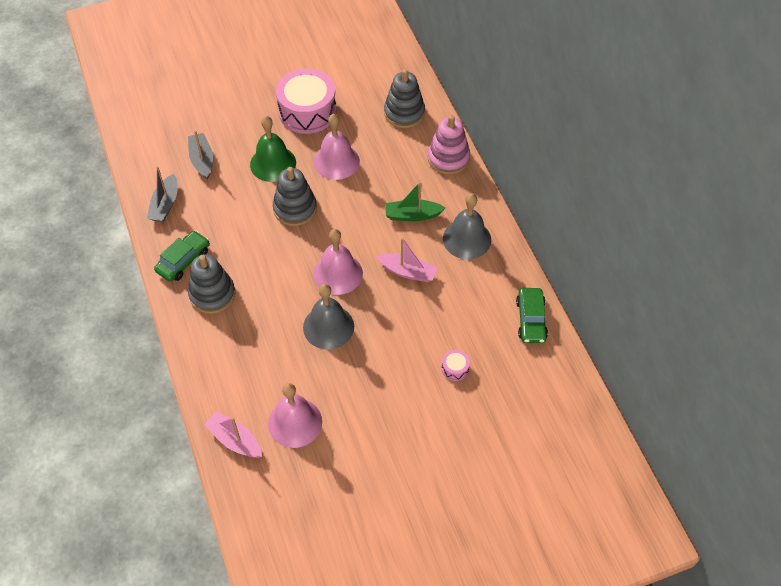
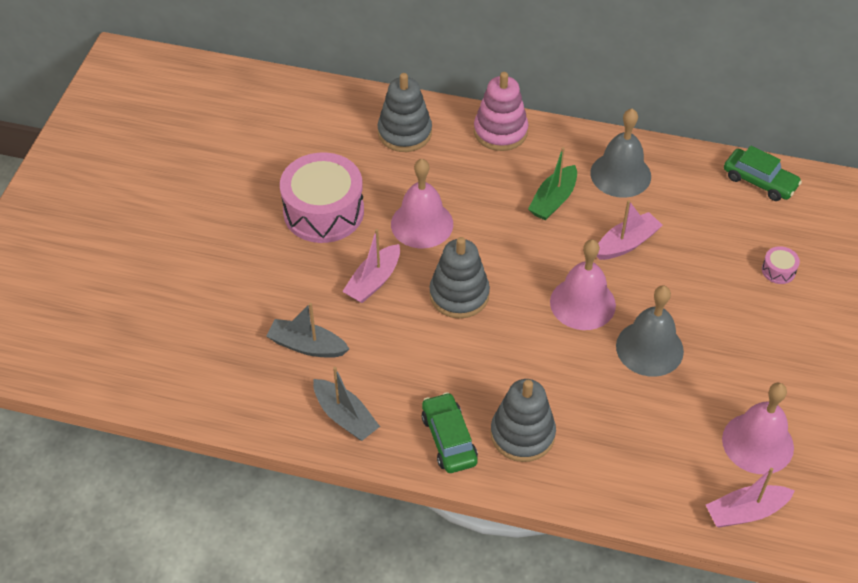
camera: 55 degrees left, 5 degrees down
(273, 163) = (373, 281): green bell -> pink boat

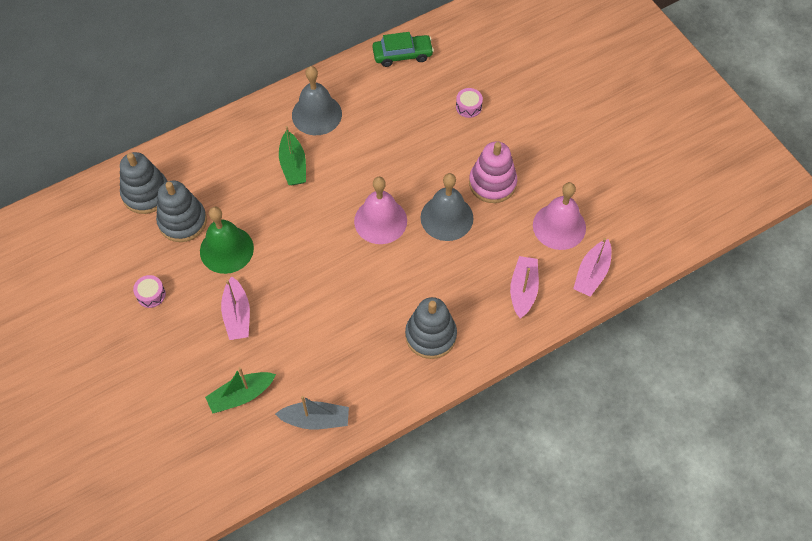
camera: 45 degrees left, 10 degrees up
(307, 346) = (241, 395): grey boat -> green boat
(323, 211) = (151, 294): pink drum -> pink drum, size x0.40
(422, 224) = (226, 249): pink bell -> green bell
(449, 439) = (392, 377): green car -> none
(459, 295) = (301, 278): grey stacking toy -> grey stacking toy (182, 221)
(500, 131) = (210, 143): pink stacking toy -> pink stacking toy (492, 183)
(626, 243) = (366, 159): pink boat -> pink boat (523, 290)

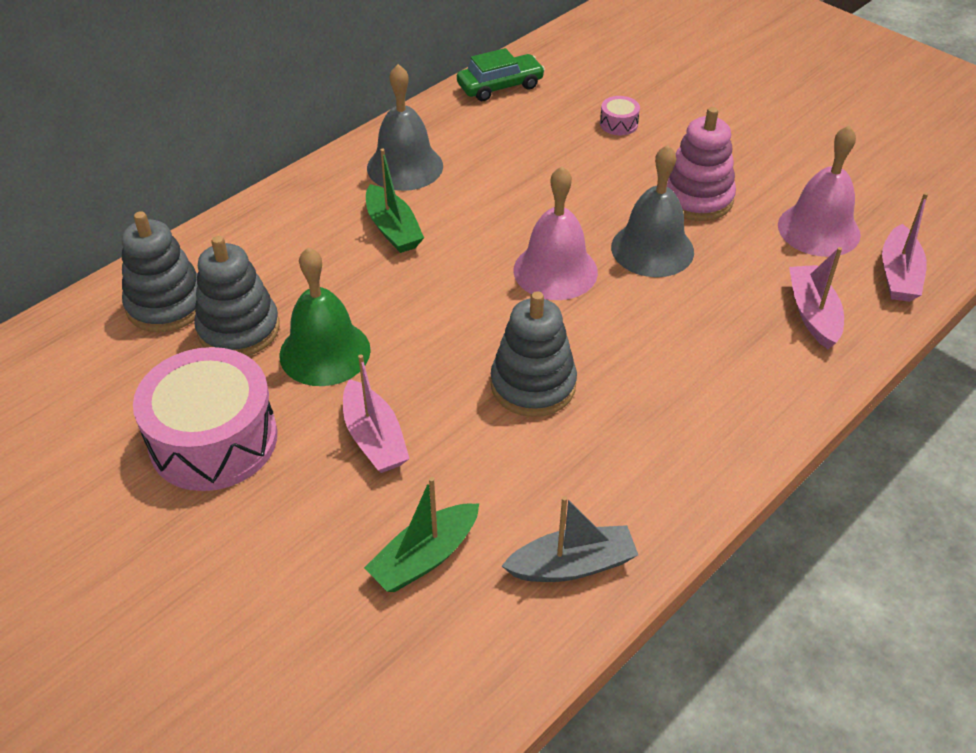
camera: 15 degrees left, 15 degrees down
(151, 294) = (213, 439): pink drum -> pink drum, size x2.49
(430, 335) = (705, 400): grey stacking toy -> grey stacking toy (533, 385)

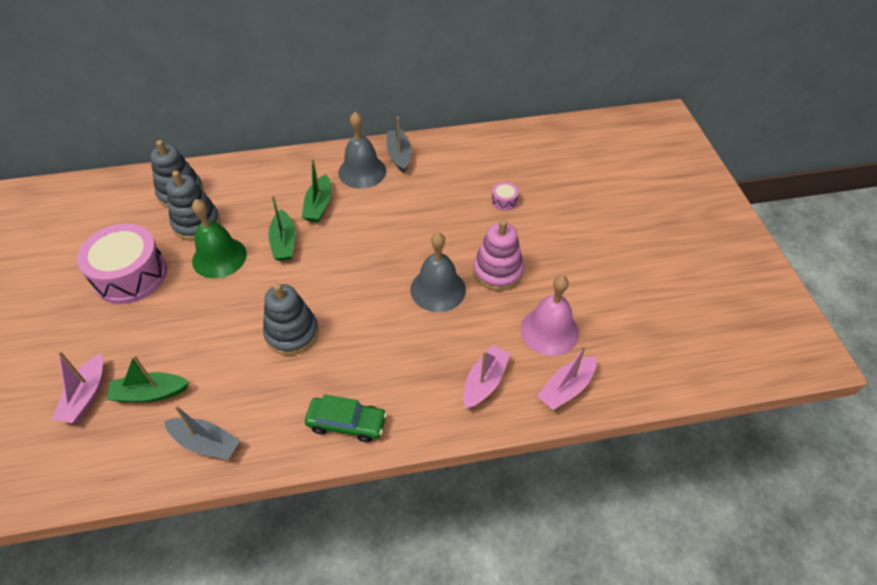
camera: 35 degrees right, 5 degrees up
(374, 438) = (193, 317): pink boat -> pink boat (86, 396)
(397, 292) = (284, 242): none -> green boat
(432, 129) = (399, 155): none -> grey boat
(500, 86) = (462, 145): green car -> green car (346, 423)
(555, 271) = (372, 274): pink bell -> none

